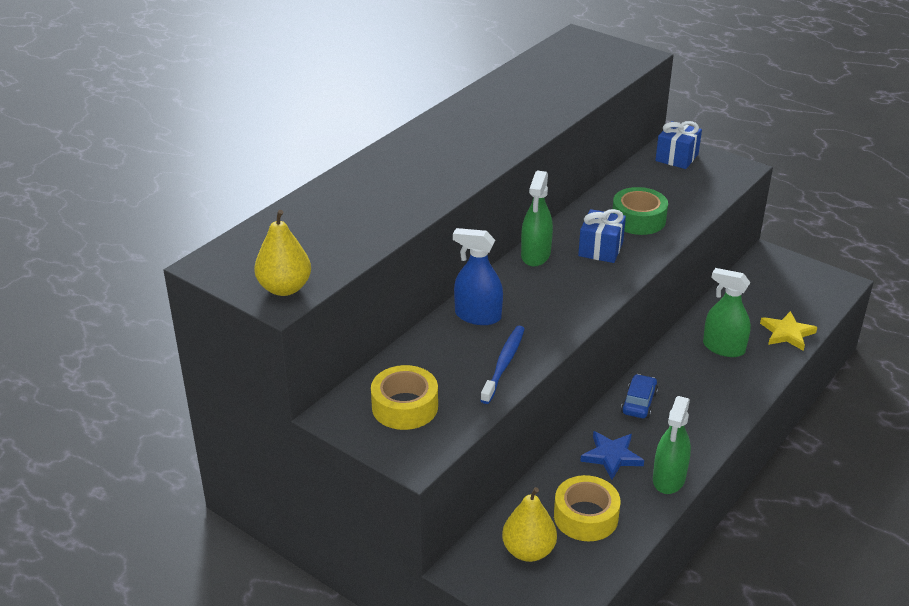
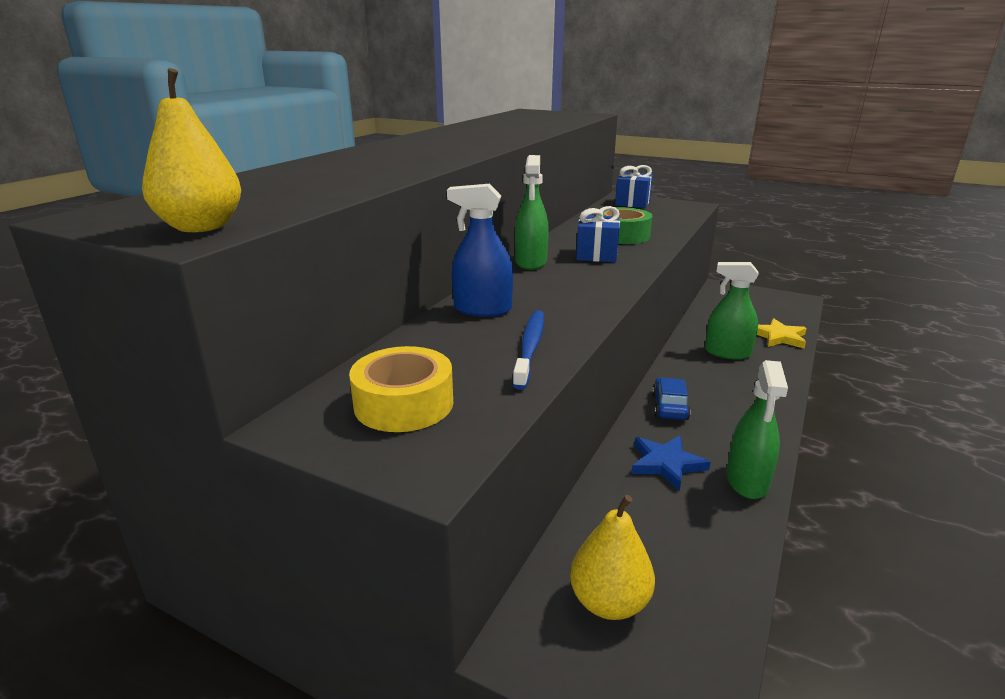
camera: 10 degrees left, 10 degrees down
(586, 516) = (668, 541): yellow tape -> none

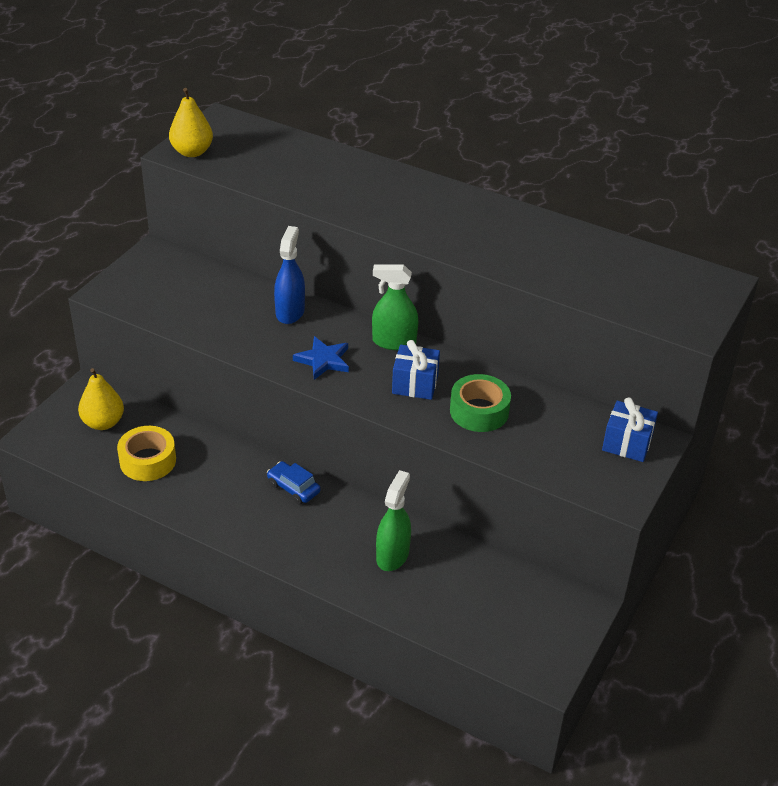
camera: 90 degrees right, 15 degrees up
(404, 404) = (165, 282): yellow tape -> yellow tape (148, 461)
(530, 347) = (224, 330): blue toothbrush -> none
(666, 464) = (217, 470): blue star -> blue star (323, 360)
(669, 407) = (293, 488): blue car -> blue car turned 150 degrees counterclockwise
(747, 481) = (189, 508): green spray bottle -> none
(779, 337) = (430, 612): yellow star -> none

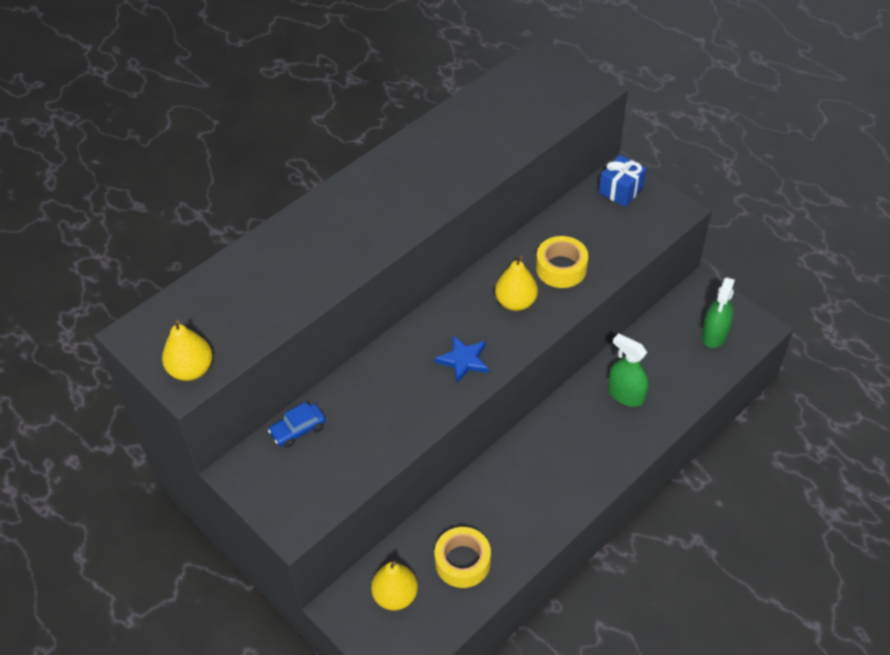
camera: 70 degrees left, 10 degrees up
(290, 312) = (384, 372): blue spray bottle -> none
(293, 488) = (531, 449): blue car -> blue car (298, 430)
(394, 342) = (454, 304): green spray bottle -> green spray bottle (714, 334)
(415, 384) = (515, 302): blue gift -> yellow pear
(479, 411) = (561, 268): green tape -> yellow tape

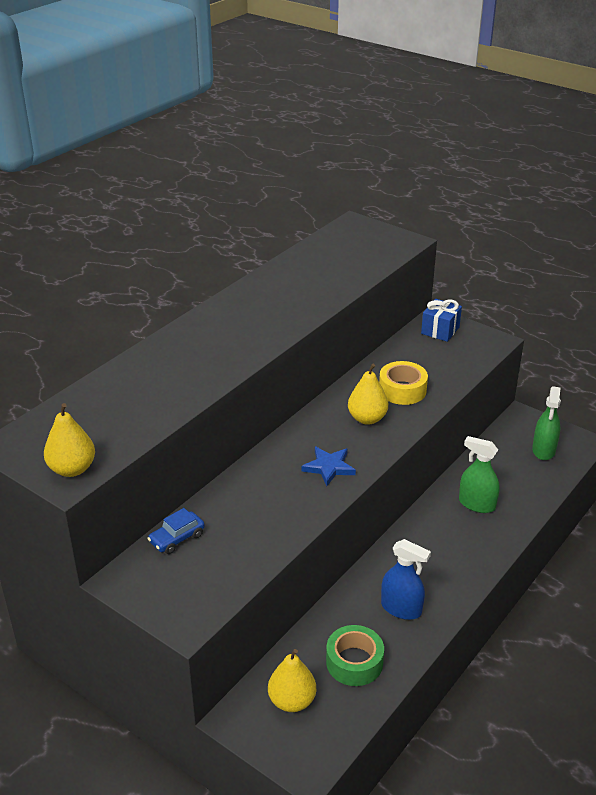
camera: 10 degrees left, 15 degrees down
(462, 562) = (354, 662): yellow tape -> green tape
(521, 508) = (401, 608): none -> blue spray bottle

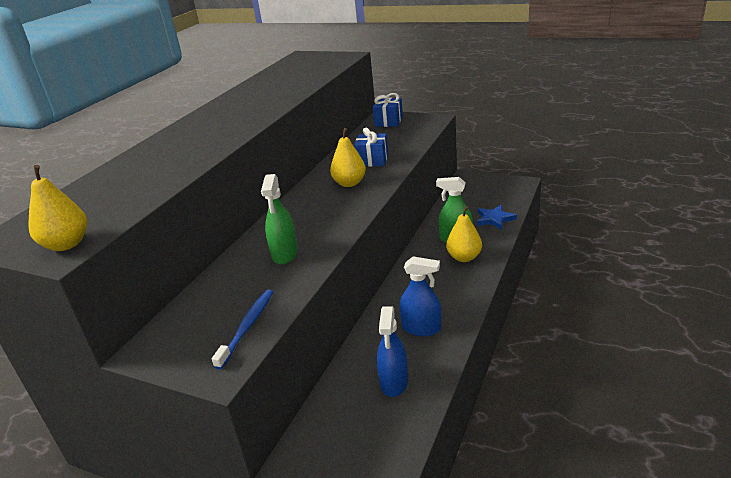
camera: 10 degrees left, 5 degrees down
(177, 538) = (197, 303): blue car -> none
(221, 579) = (247, 326): none -> blue toothbrush
(292, 701) = (344, 431): yellow pear -> yellow pear (464, 257)
(329, 467) = (327, 221): blue star -> blue star (494, 219)
(354, 662) = (394, 382): green tape -> blue spray bottle
(402, 390) = (372, 160): yellow tape -> blue gift
(543, 450) = (493, 194): green spray bottle -> green spray bottle (285, 254)

